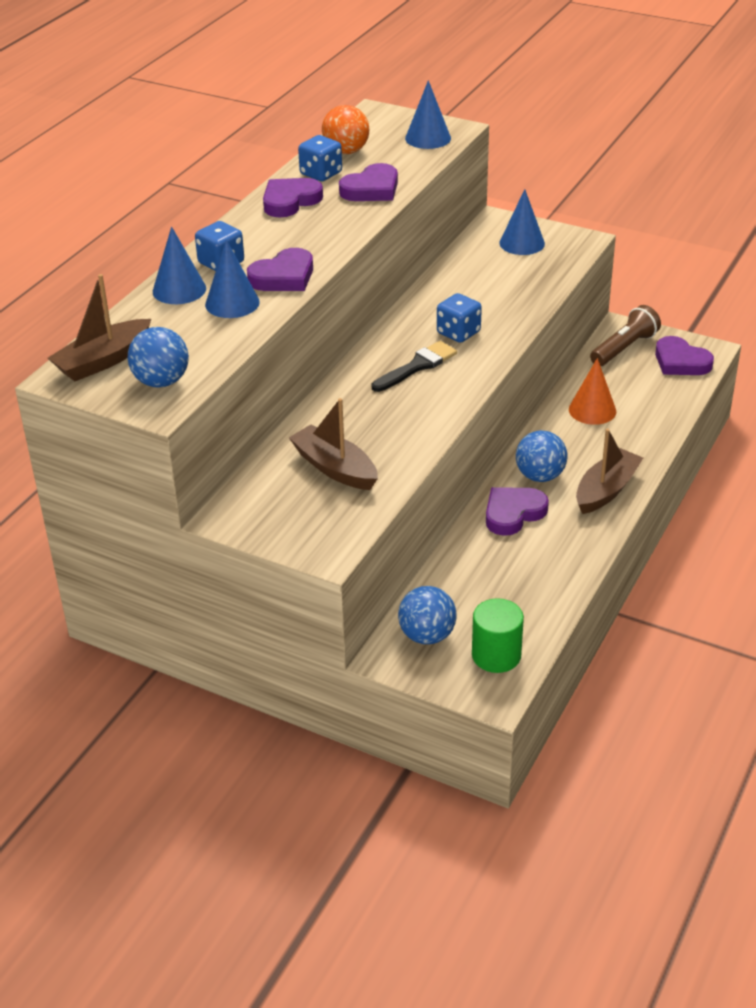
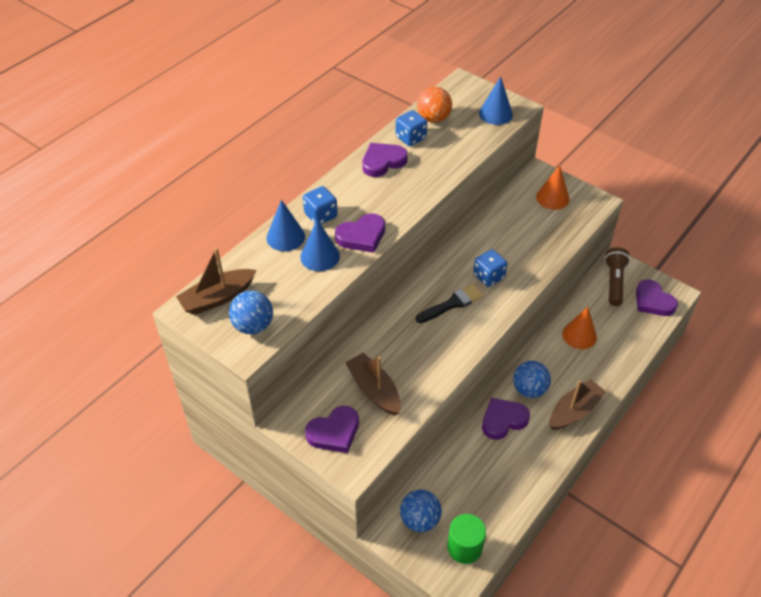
camera: 10 degrees right, 10 degrees up
(371, 189) = (444, 159): purple heart -> purple heart (334, 432)
(522, 243) = (552, 198): blue cone -> orange cone
(624, 348) = (614, 282): brown flashlight -> brown flashlight turned 45 degrees counterclockwise

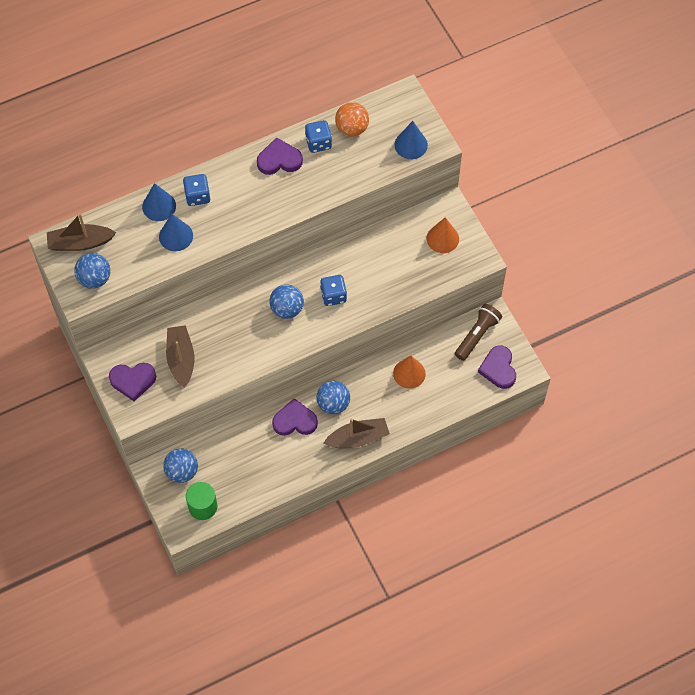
camera: 25 degrees right, 15 degrees up
(362, 236) = (219, 230): purple heart -> none
(452, 304) = (287, 309): black brush -> blue ball

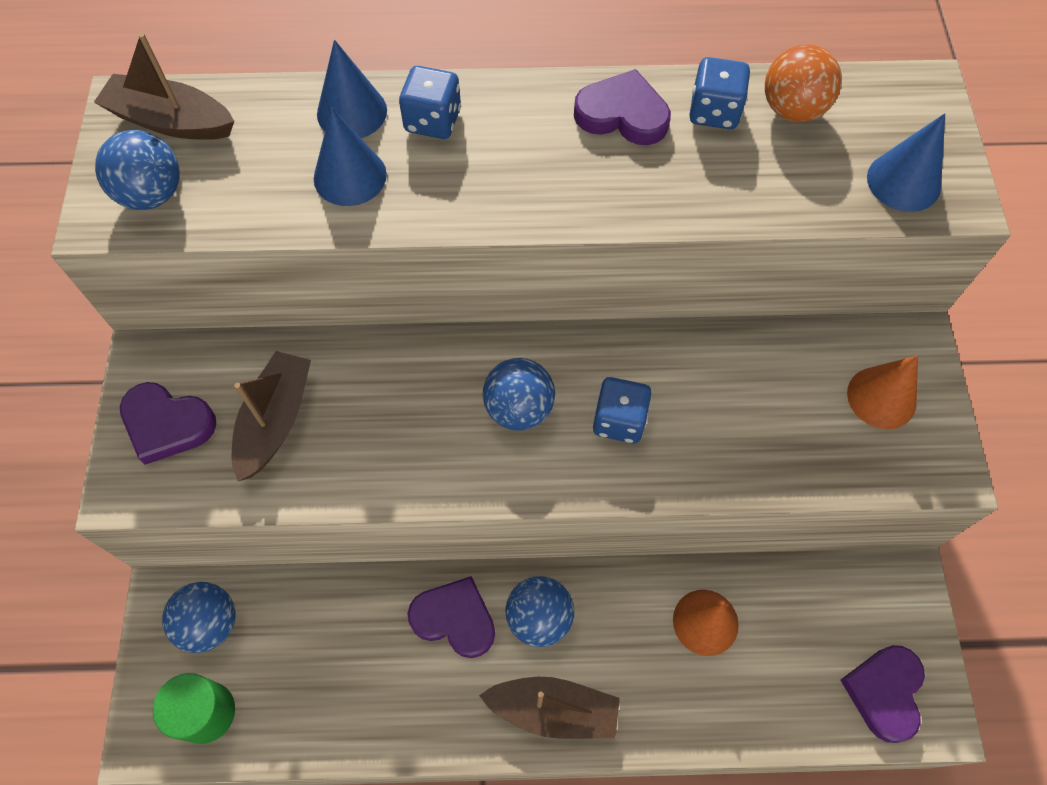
camera: 25 degrees right, 0 degrees up
(477, 335) = (864, 604): brown flashlight -> none

